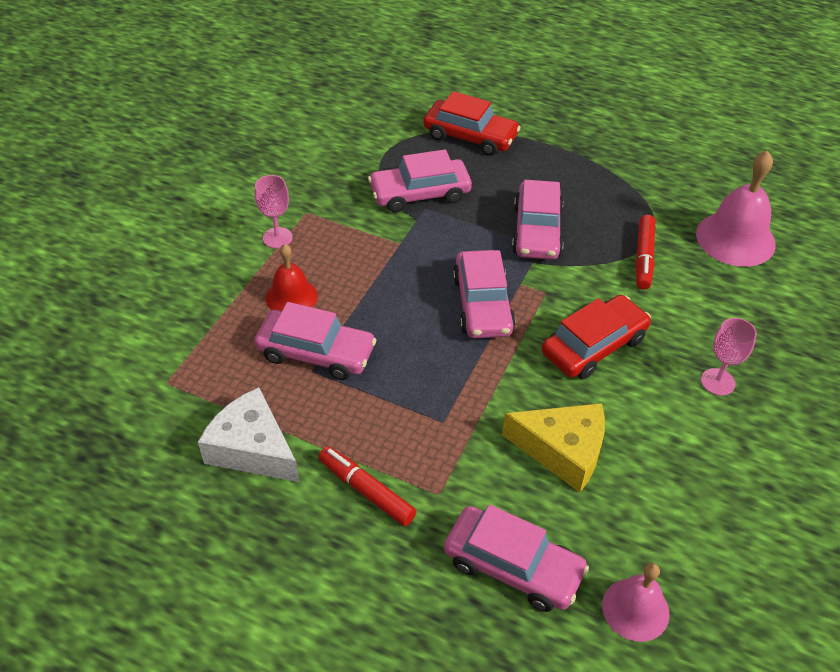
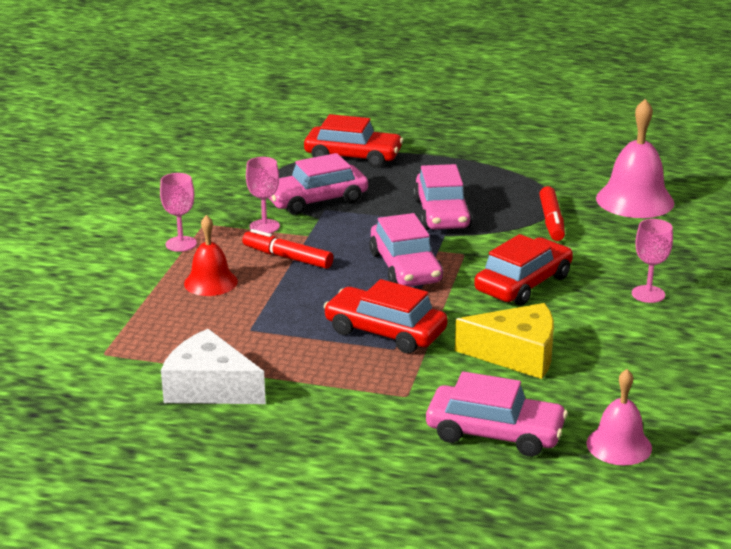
camera: 10 degrees left, 20 degrees down
(316, 353) = (250, 317): pink car -> none
(361, 224) = (264, 226): none -> pink goblet
(366, 491) = (335, 402): red marker -> red marker (287, 257)
(440, 395) = (385, 332): none -> red car

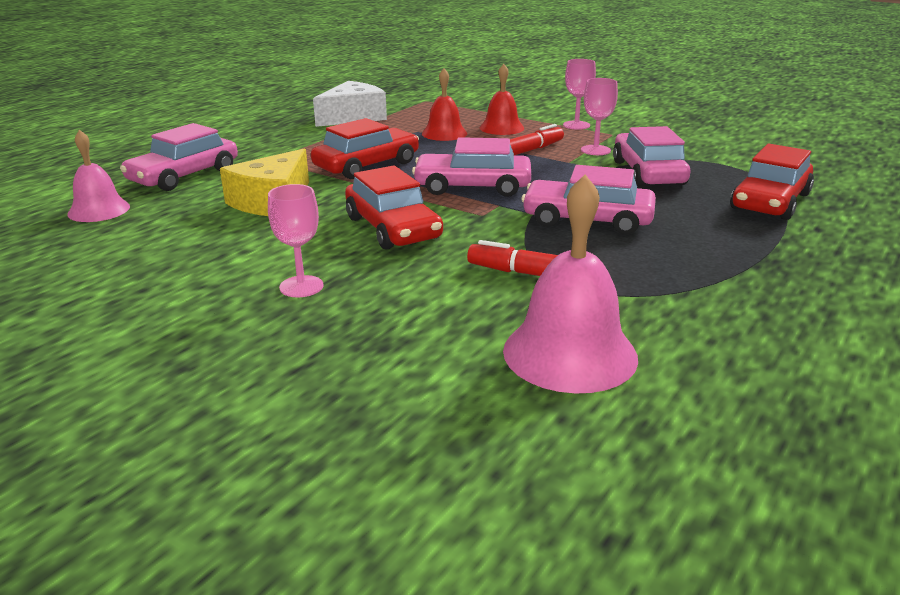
camera: 110 degrees right, 0 degrees up
(249, 311) = (444, 133): none -> red bell

